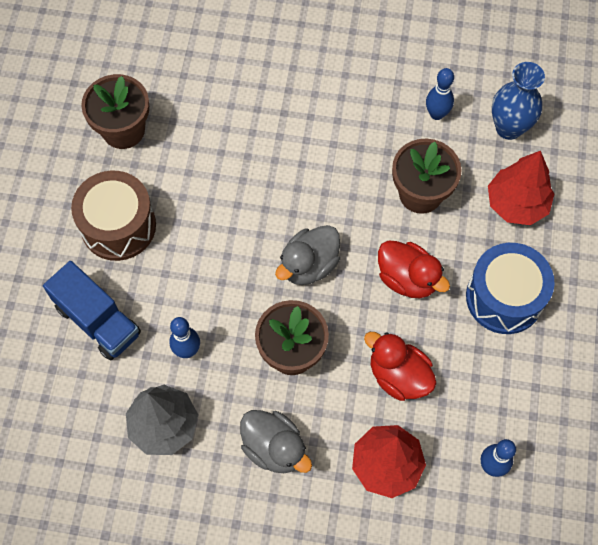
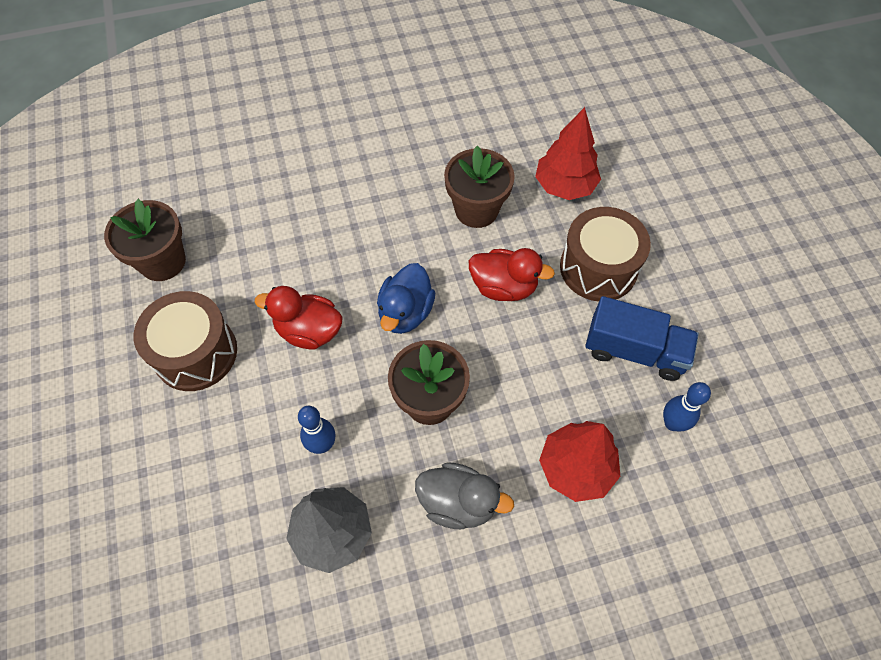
camera: 25 degrees left, 5 degrees down
(98, 320) = (213, 456): blue truck -> blue truck (634, 351)
(309, 265) = (405, 312): grey duck -> blue duck
(398, 376) = (542, 378): red duck -> red duck (309, 331)
(436, 114) = (455, 140): blue bowling pin -> none
(504, 297) = (598, 268): blue drum -> brown drum
(509, 128) = (524, 128): blue vase -> none

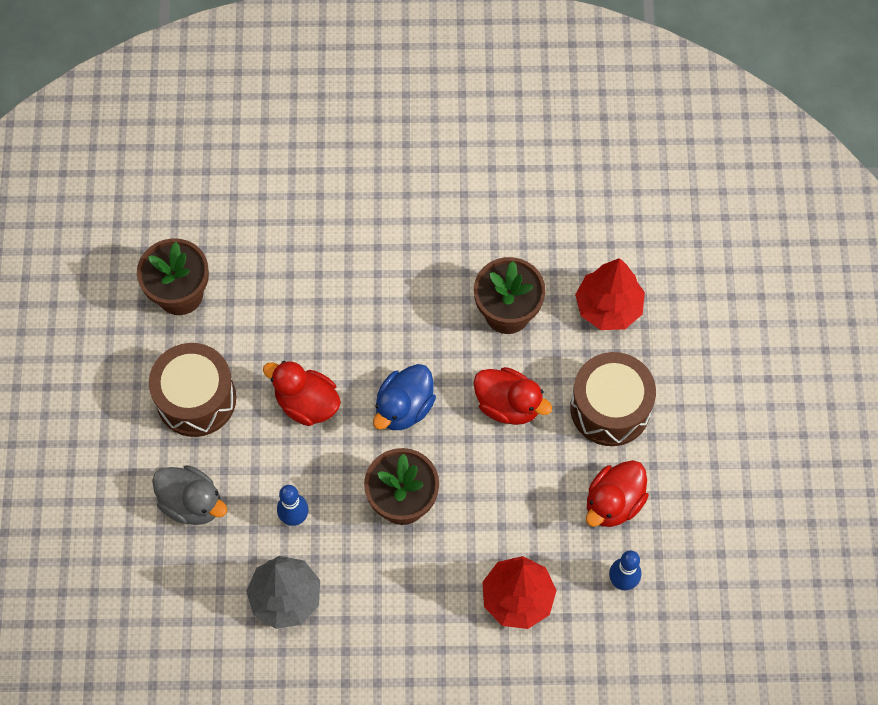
camera: 15 degrees right, 5 degrees up
(458, 503) = (402, 600): grey duck -> grey duck (192, 503)
(634, 351) = (613, 503): blue truck -> red duck

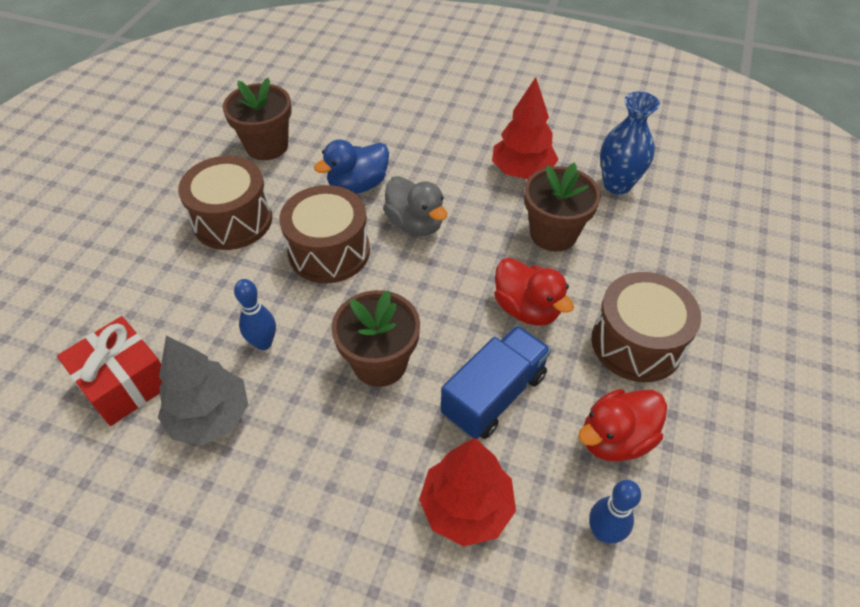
camera: 20 degrees right, 15 degrees down
(192, 503) = (175, 300): grey duck -> grey duck (415, 224)
(196, 594) = (125, 382): none -> red gift
(306, 403) = (329, 251): red duck -> brown drum
(404, 408) = (420, 281): blue duck -> blue duck (358, 185)
(507, 498) = (494, 395): none -> blue truck
(551, 230) = (617, 184): none -> blue vase
(608, 307) = (658, 256): red tree -> red tree (522, 171)

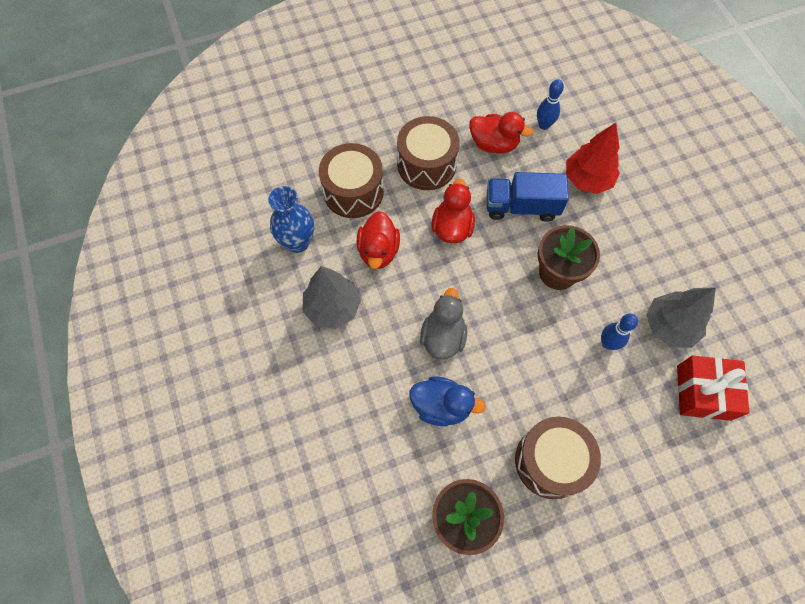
camera: 130 degrees left, 15 degrees up
(329, 251) = (514, 369): brown drum -> brown drum (353, 192)
(522, 171) = (332, 307): red tree -> grey tree
(553, 233) = (378, 251): brown flower pot -> red duck

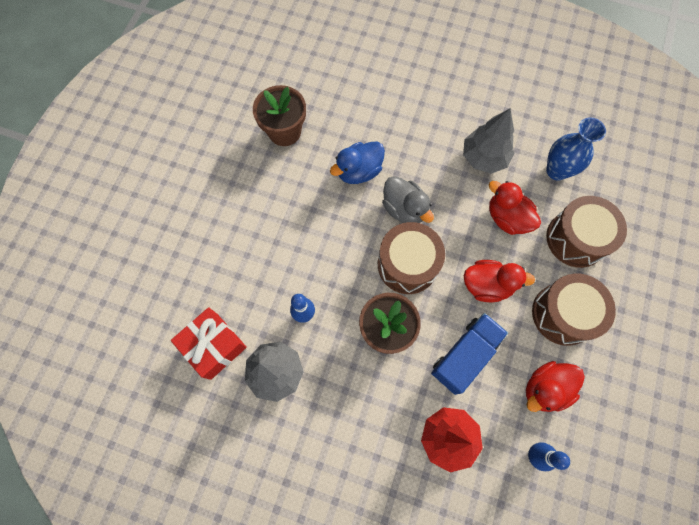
camera: 130 degrees right, 5 degrees up
(452, 227) = (487, 285): red duck -> red duck turned 45 degrees counterclockwise
(550, 461) = (268, 205): brown drum -> brown drum (407, 264)

